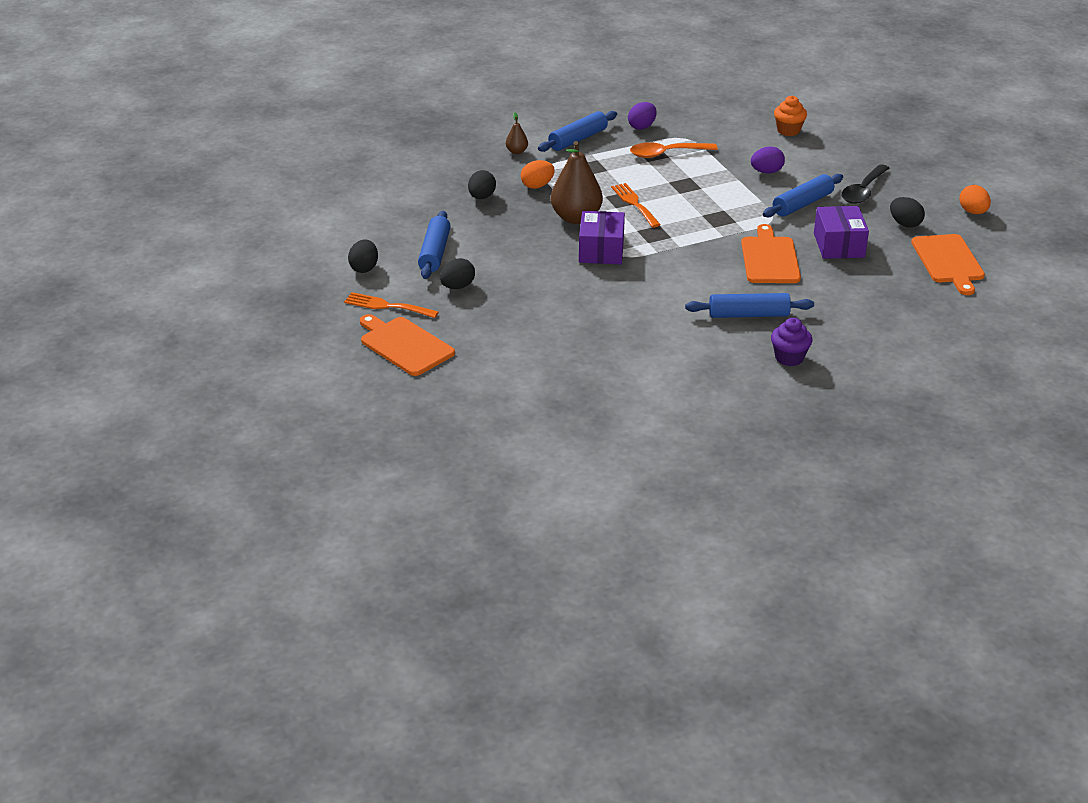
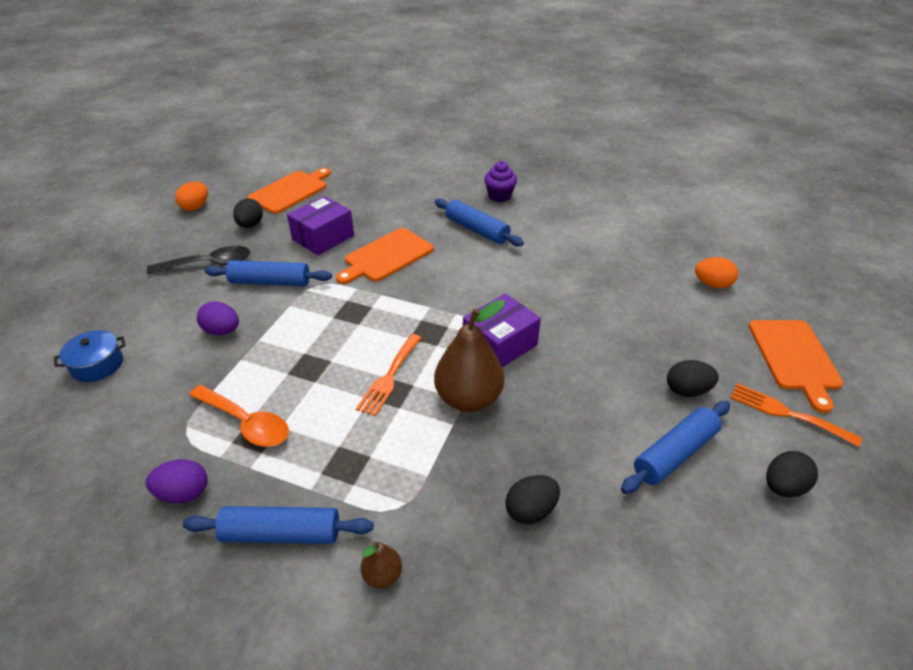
camera: 135 degrees left, 5 degrees up
(386, 306) = (786, 413): orange fork -> orange fork turned 150 degrees clockwise
(537, 186) = (444, 480): orange egg -> orange egg (712, 284)
(788, 130) = (97, 365): orange cupcake -> blue pot

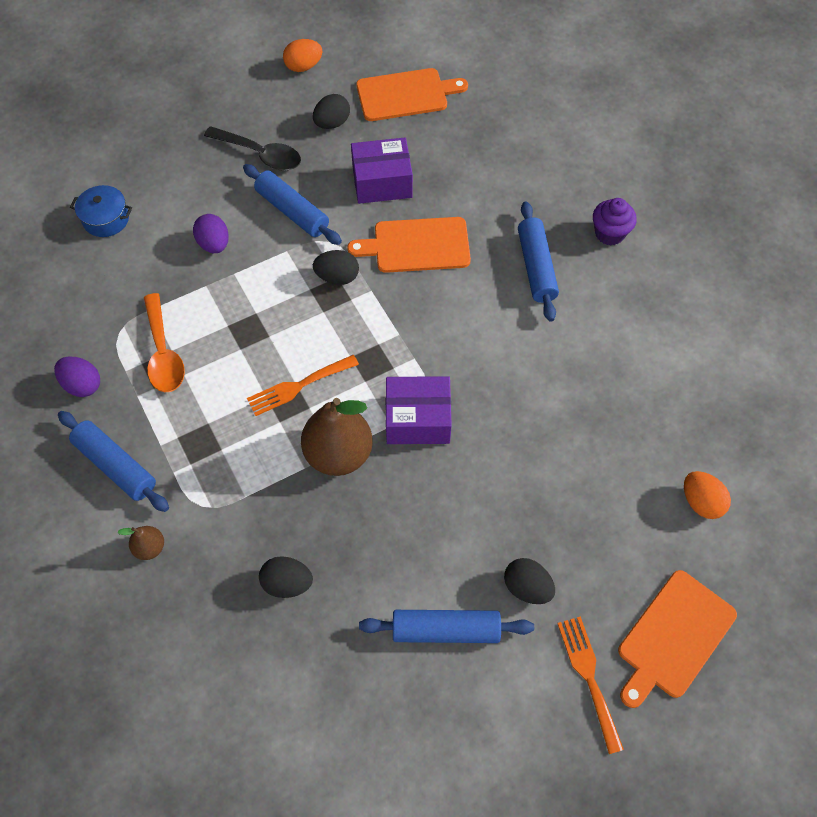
camera: 40 degrees right, 20 degrees up
(783, 487) = (498, 727): black egg -> black egg (337, 277)

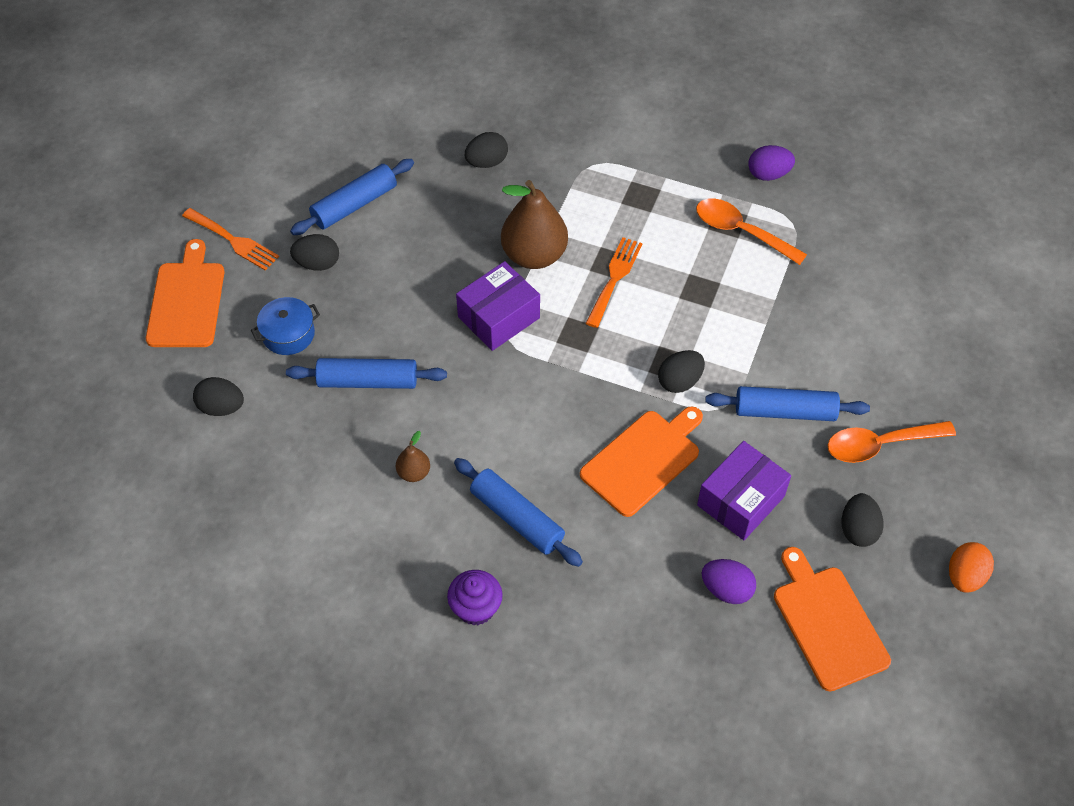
camera: 140 degrees right, 5 degrees down
(106, 219) = (922, 292): blue pot -> blue pot (288, 334)
(116, 465) = (679, 147): blue rolling pin -> blue rolling pin (368, 381)
(150, 547) = (598, 123): brown pear -> brown pear (414, 473)
(214, 244) = (811, 335): purple egg -> purple egg (726, 589)
(260, 154) = (880, 444): black spoon -> orange spoon
(405, 95) = (828, 623): orange cutting board -> orange cutting board turned 120 degrees clockwise
(701, 502) = (221, 407): orange egg -> black egg

